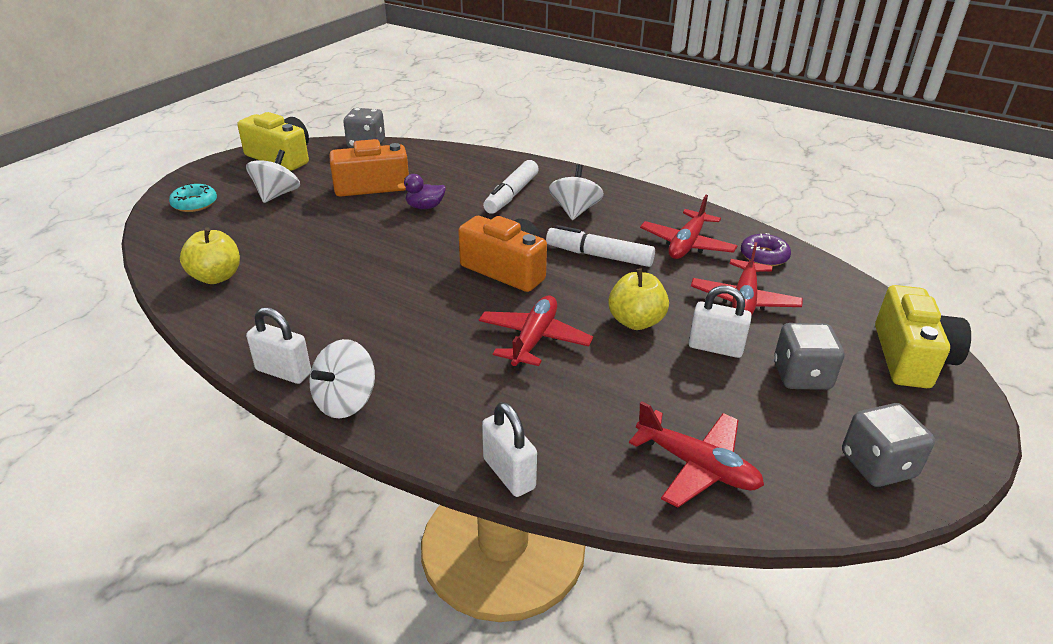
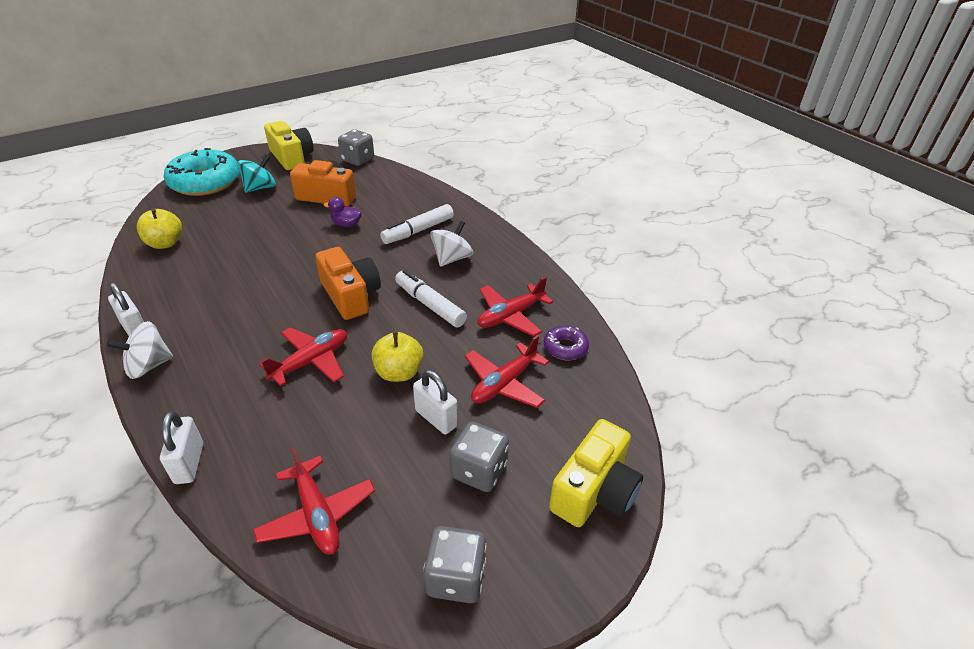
camera: 25 degrees right, 5 degrees up
(194, 204) = (205, 182): turquoise donut -> turquoise donut, size x2.15
(277, 195) = (260, 188): white spinning top -> turquoise spinning top

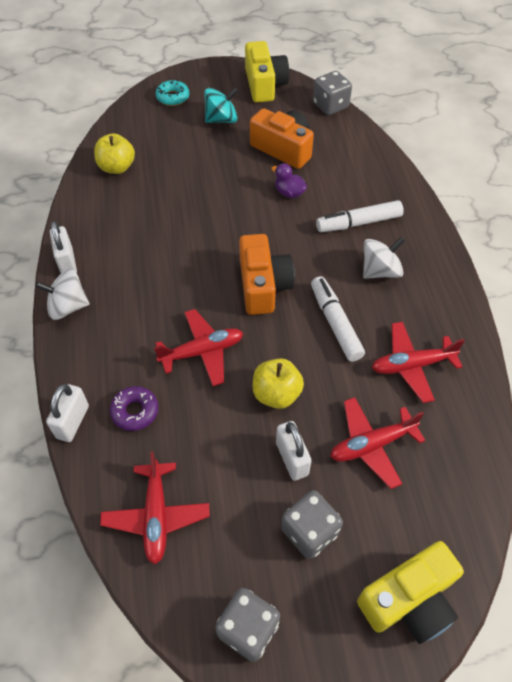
camera: 25 degrees right, 15 degrees up
(205, 182) = (173, 97): turquoise donut -> turquoise donut, size x0.47
(565, 347) = (452, 425): purple donut -> purple donut (135, 411)

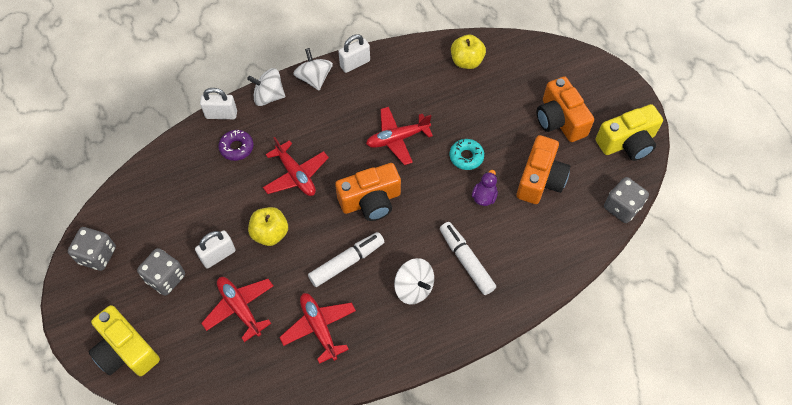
camera: 75 degrees right, 5 degrees up
(70, 360) = (269, 96): none -> white spinning top
(156, 515) = (163, 183): red plane -> red plane (397, 139)
(173, 97) = (573, 74): turquoise donut -> turquoise donut (466, 157)
(221, 119) = (560, 120): turquoise spinning top -> orange camera

